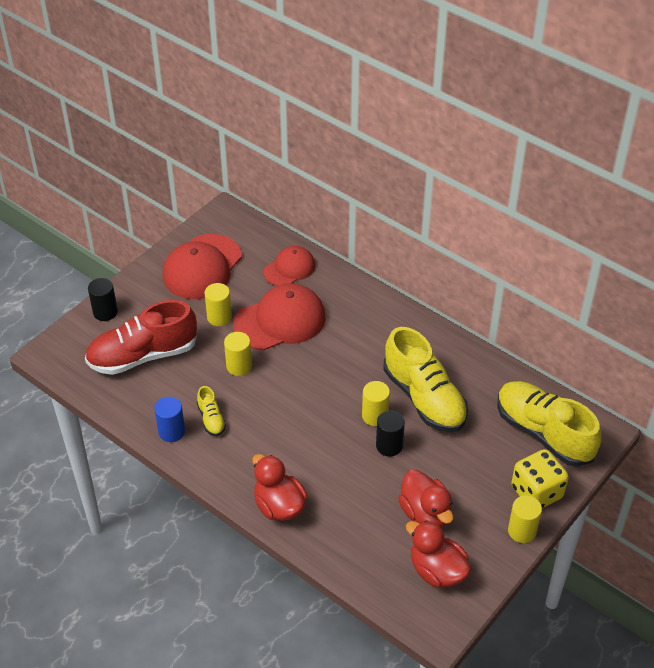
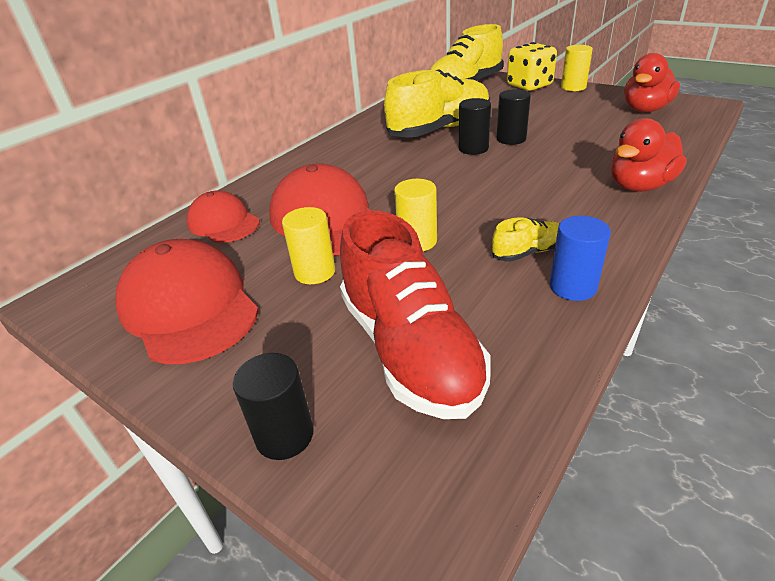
camera: 90 degrees left, 10 degrees down
(202, 267) = (189, 307): red cap -> red cap turned 150 degrees counterclockwise
(375, 416) = (473, 148): yellow cylinder -> black cylinder
(425, 513) = (584, 118): red duck -> none

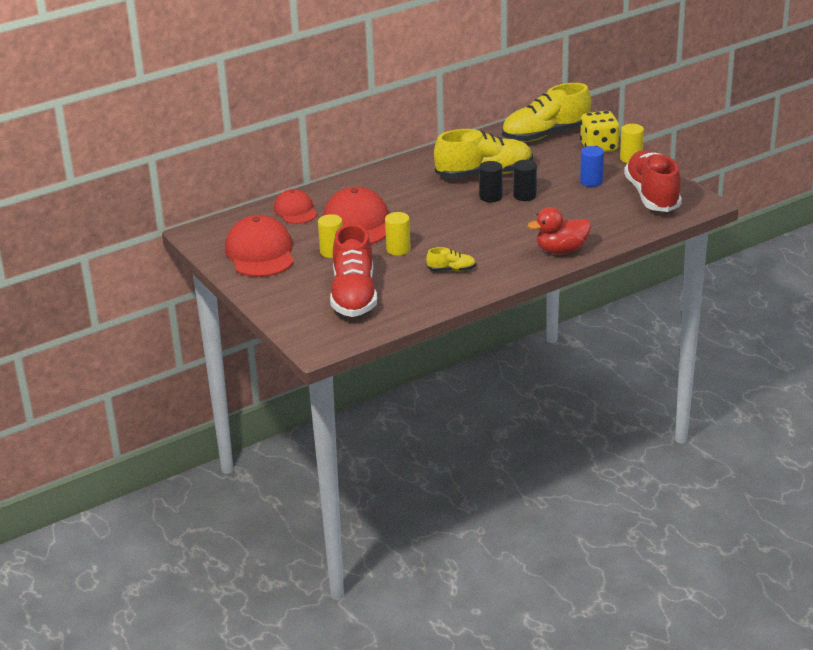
camera: 20 degrees right, 5 degrees down
(284, 435) = (283, 310): black cylinder -> none
(572, 287) = (455, 290): blue cylinder -> blue cylinder (591, 181)
(645, 109) = (652, 195): red duck -> red shoe

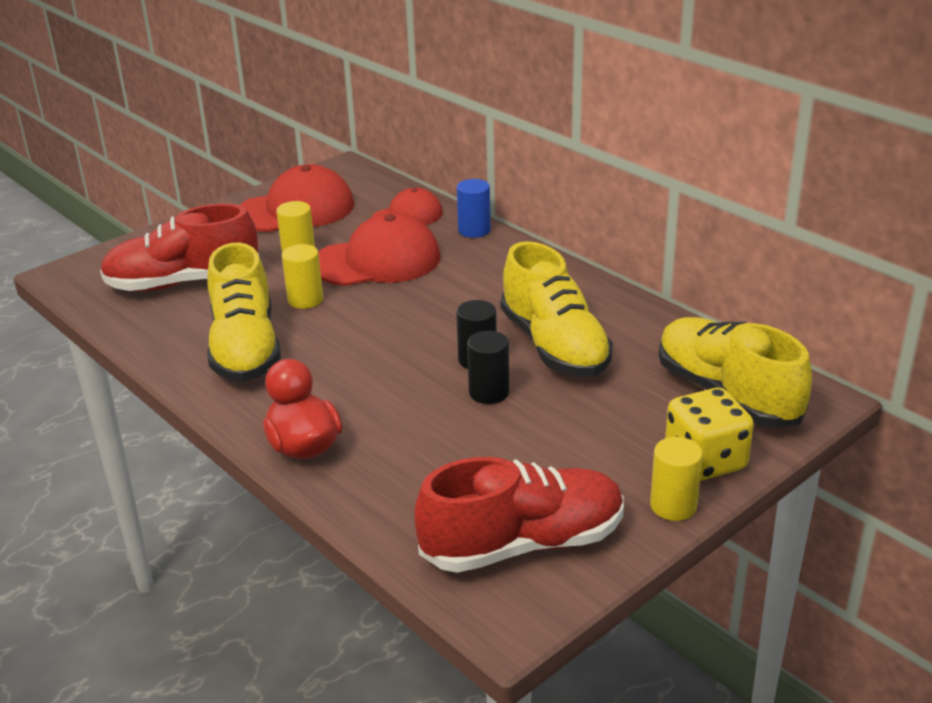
camera: 80 degrees right, 0 degrees up
(451, 270) = (245, 348): yellow shoe -> yellow shoe, size x2.26
(591, 181) = (560, 461): blue cylinder -> blue cylinder (474, 230)

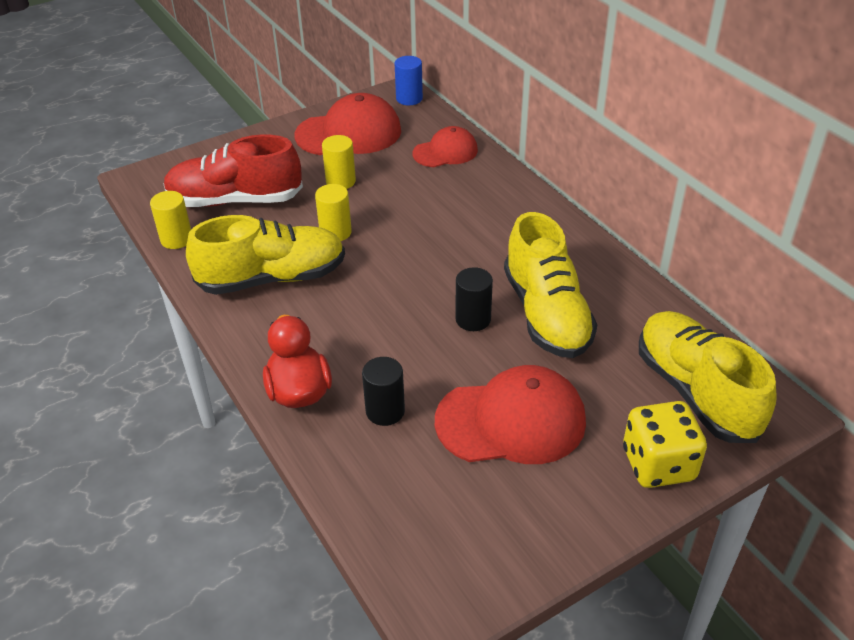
camera: 10 degrees right, 10 degrees up
(245, 348) = (272, 278): yellow shoe -> yellow shoe turned 105 degrees counterclockwise
(377, 261) = (407, 198): red cap -> red cap (511, 421)
(474, 230) = (501, 175): blue cylinder -> blue cylinder (409, 99)
(489, 392) = (475, 357): black cylinder -> black cylinder (385, 411)
(523, 544) = (469, 530): red shoe -> none
(673, 506) = (617, 510): yellow cylinder -> yellow cylinder (176, 239)

